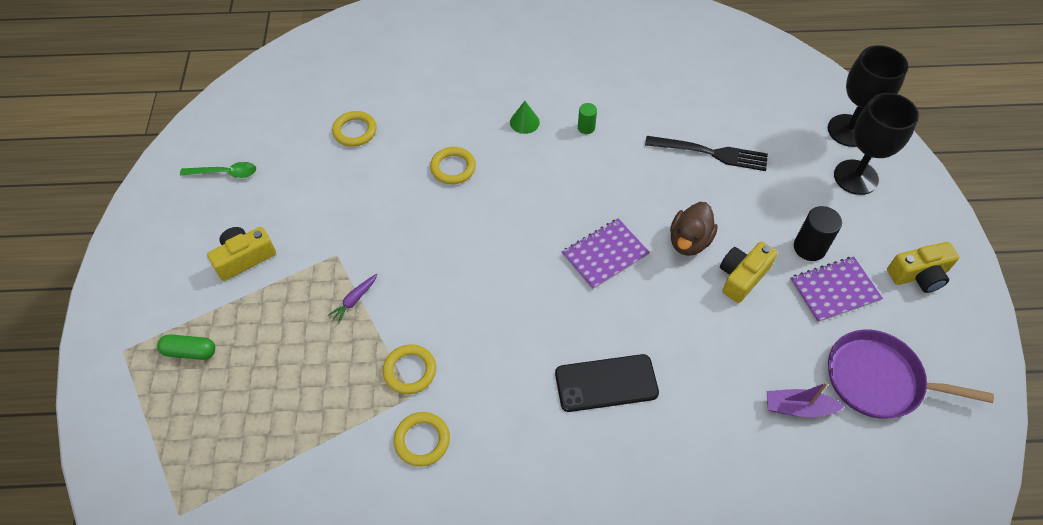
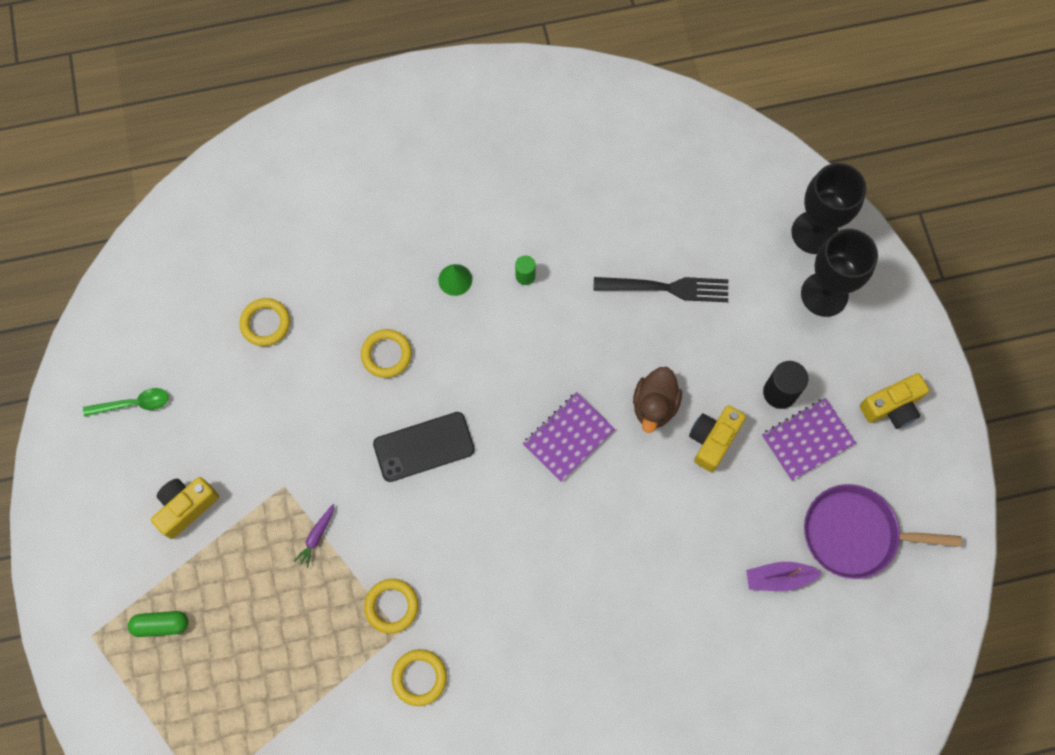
camera: 10 degrees left, 15 degrees up
(606, 383) = (589, 585): black phone -> black phone (424, 447)

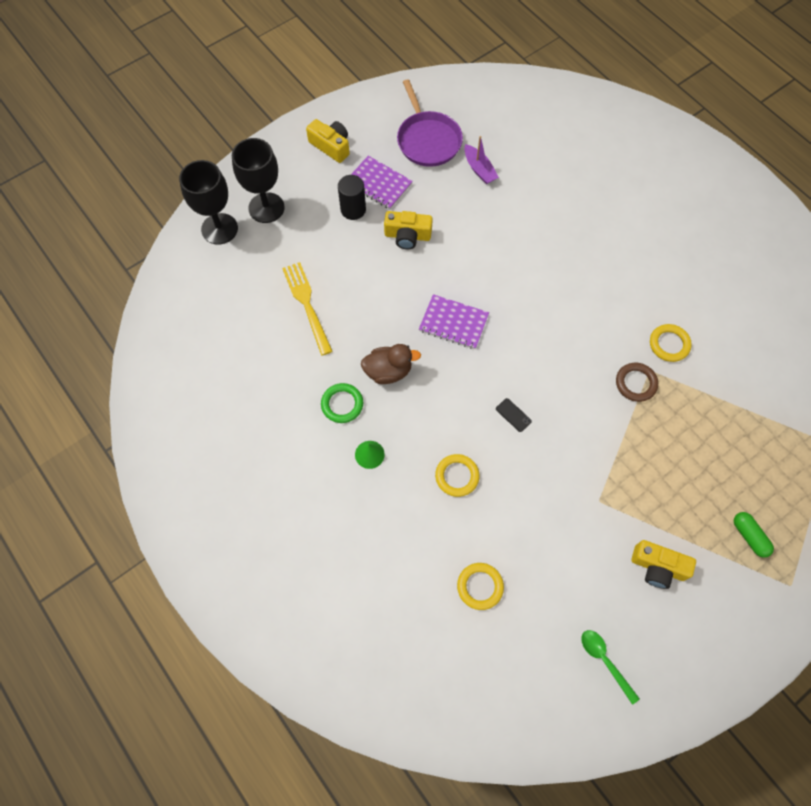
camera: 115 degrees left, 5 degrees down
(316, 537) = (620, 458): purple carrot -> none
(391, 606) = (635, 383): yellow ring -> brown ring
(424, 447) = (513, 415): black phone -> black phone, size x0.46
(525, 276) = (342, 404): green cylinder -> green ring
(654, 406) = (401, 279): brown duck -> brown duck (388, 371)
(666, 288) = (307, 305): black fork -> yellow fork

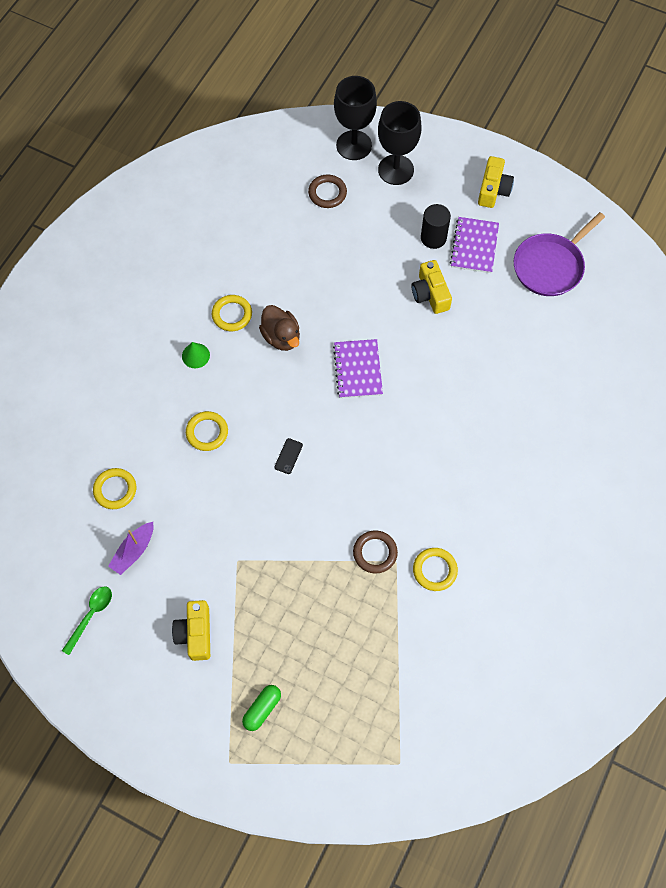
camera: 65 degrees right, 0 degrees up
(257, 271) = (327, 193): none -> brown ring
(307, 305) = (314, 245): yellow fork -> none
(342, 404) = (232, 314): green ring -> yellow ring
(479, 169) = (542, 324): purple boat -> purple boat (134, 551)

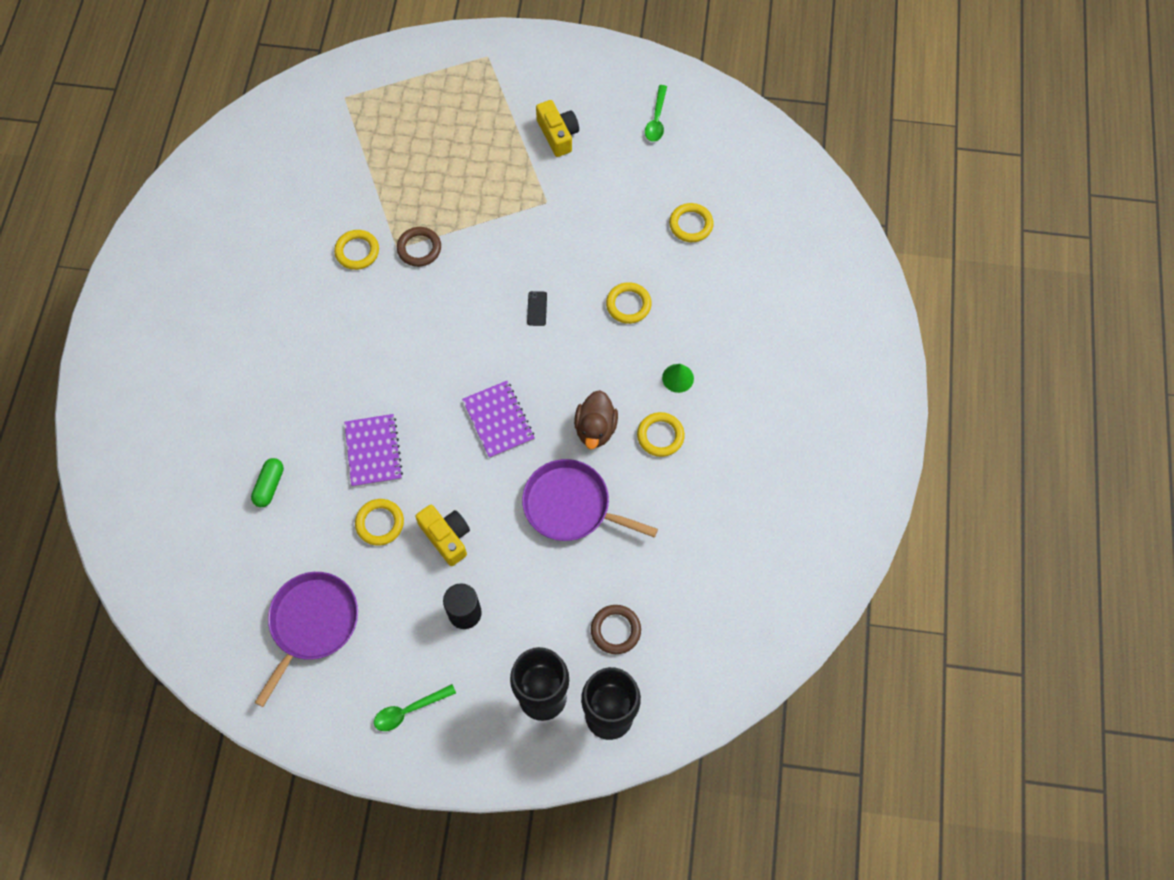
camera: 160 degrees right, 0 degrees up
(134, 551) = (645, 180): purple boat -> none
(262, 709) = (475, 99): green capsule -> green capsule (269, 486)
(281, 337) = (595, 429): brown duck -> brown duck turned 120 degrees counterclockwise
(325, 286) = (571, 506): none -> purple pan
(474, 246) = (411, 619): purple notebook -> purple notebook (373, 451)
(480, 320) = (380, 523): none -> yellow ring
(493, 189) = (409, 710): yellow camera -> green spoon

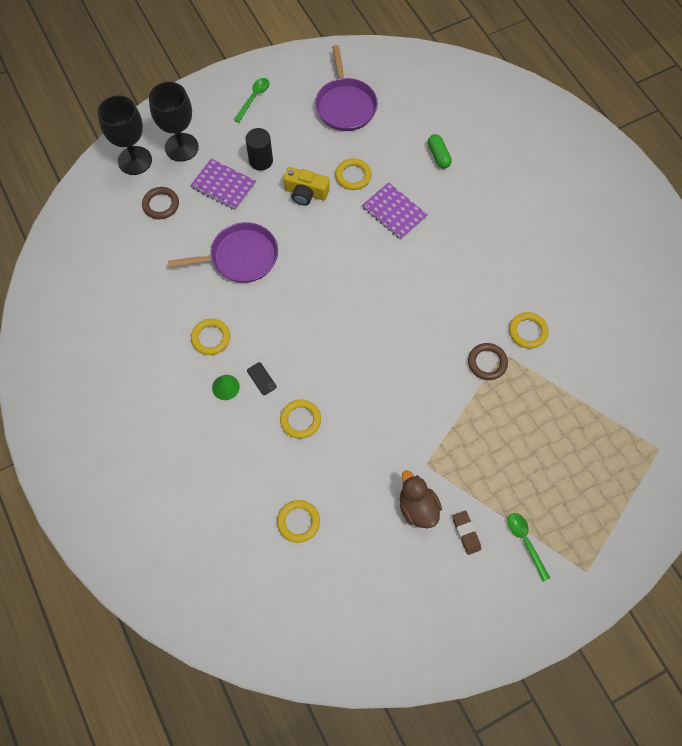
camera: 145 degrees right, 0 degrees up
(498, 420) = (330, 280): purple notebook -> purple notebook (223, 185)
(537, 308) = (365, 373): black phone -> black phone (261, 378)
(558, 134) = (466, 533): yellow camera -> brown eraser
(595, 429) = (259, 315): brown duck -> brown duck (417, 507)
(656, 119) = (396, 607): green spoon -> green spoon (525, 542)

